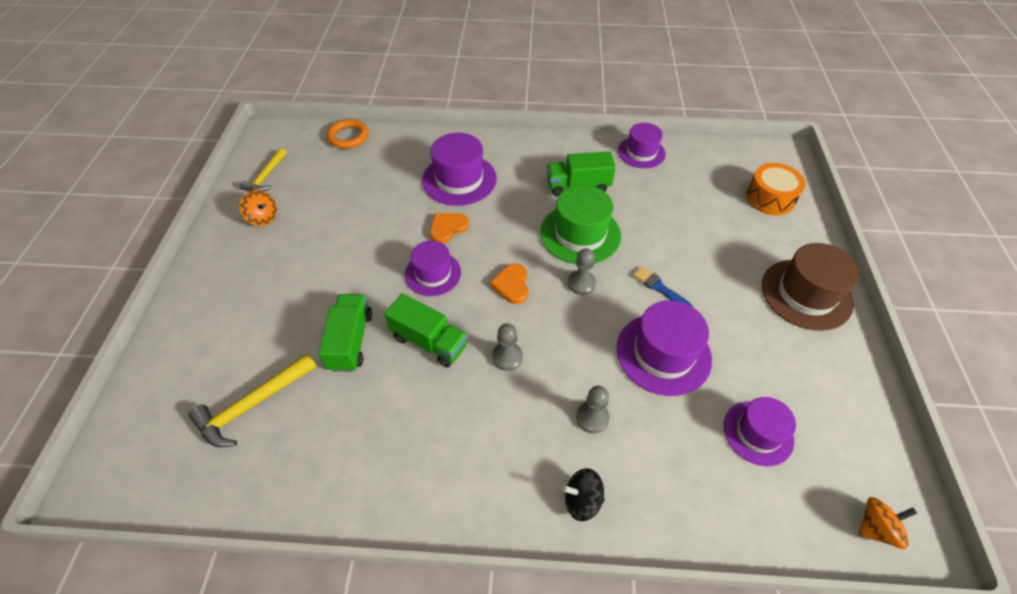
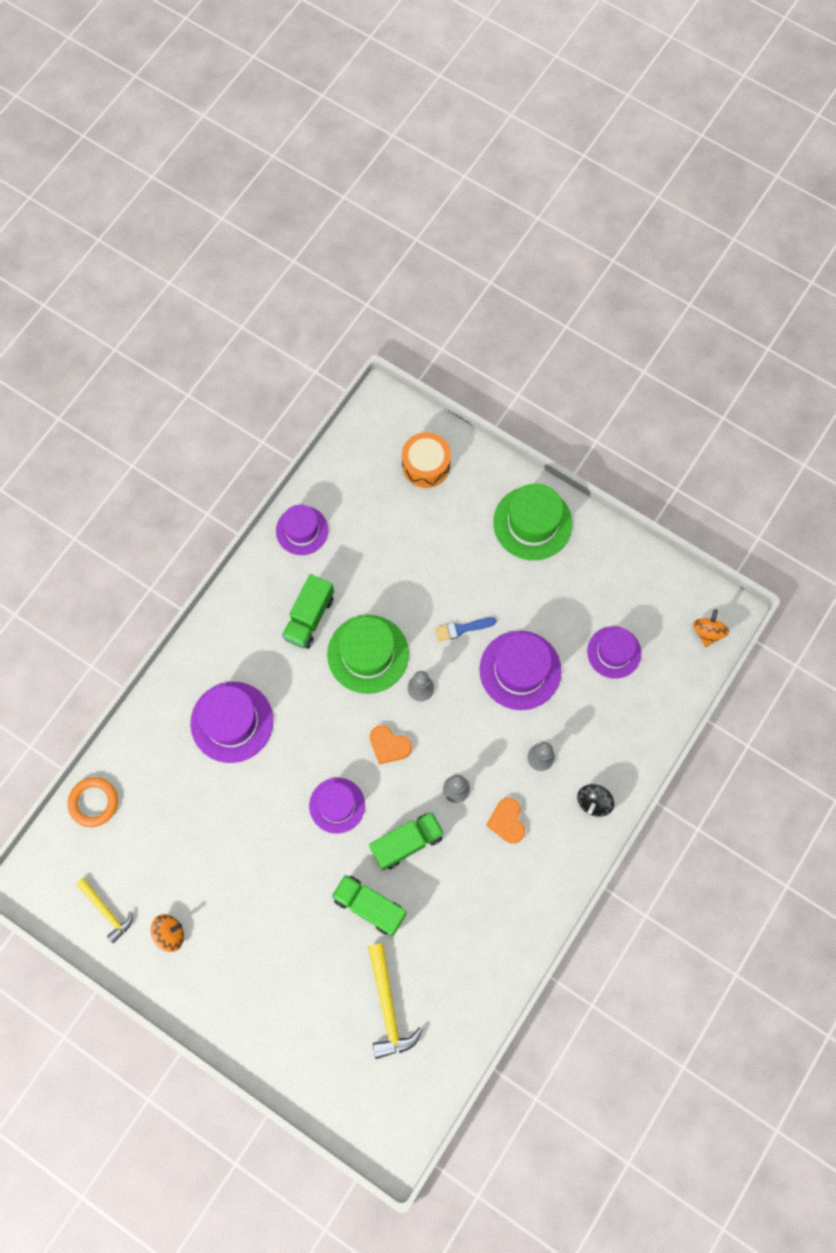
camera: 60 degrees left, 20 degrees up
(447, 228) = (290, 765): orange heart -> orange heart (507, 821)
(806, 294) = (532, 523): brown hat -> green hat

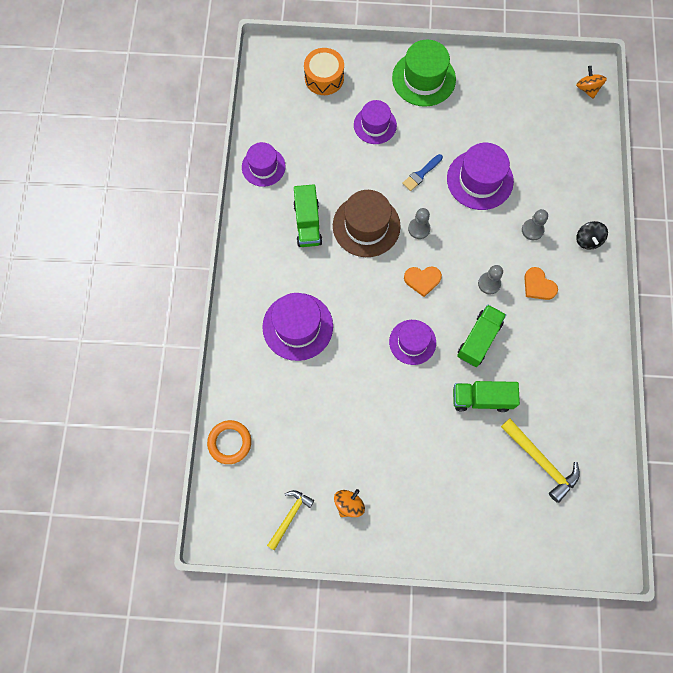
camera: 30 degrees left, 0 degrees up
(106, 911) = (290, 516): yellow hammer -> yellow hammer turned 75 degrees counterclockwise
(368, 654) = (366, 226): green hat -> brown hat
(614, 652) = (535, 134): purple hat -> purple hat (375, 125)

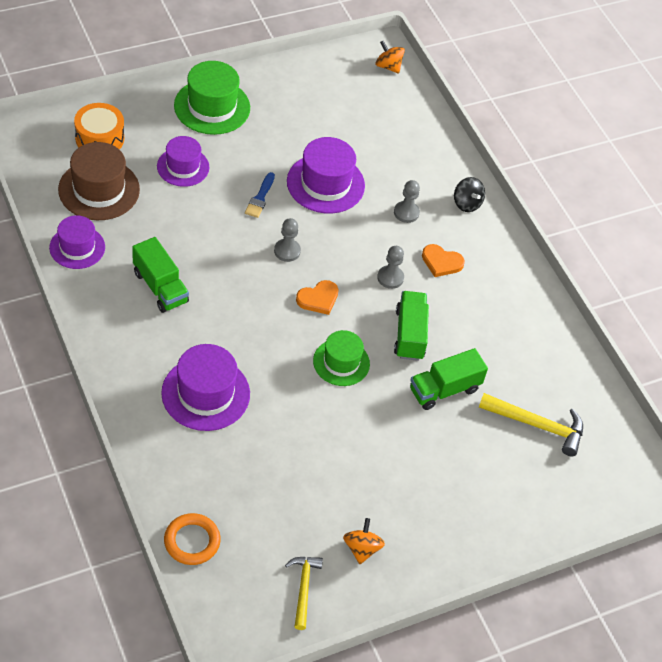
camera: 35 degrees left, 20 degrees down
(366, 226) = (228, 267): brown hat -> brown hat (99, 189)
(412, 342) = (341, 362): purple hat -> green hat

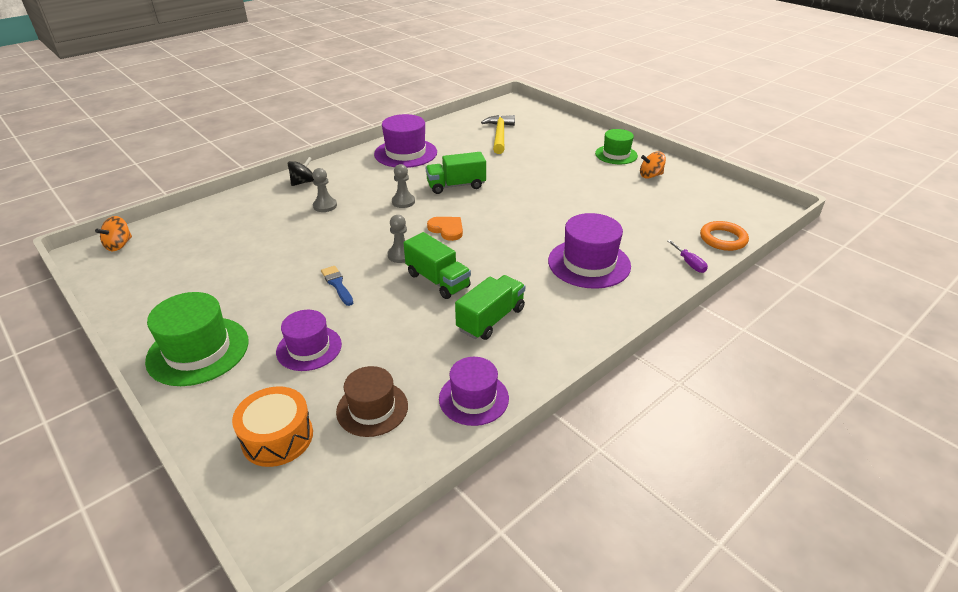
camera: 100 degrees left, 15 degrees down
(99, 189) = (372, 408): brown hat -> brown hat, size x0.66
(165, 481) = (689, 263): none -> purple screwdriver
(260, 198) = (337, 284): blue brush -> blue brush turned 120 degrees counterclockwise
(303, 588) = (702, 190): yellow hammer -> none
(325, 183) = (303, 251): purple hat -> purple hat (405, 153)
(341, 362) = (504, 208): green hat -> green hat (616, 155)
(441, 262) = (374, 184): orange heart -> none
(444, 389) = (496, 167): green truck -> green truck (437, 280)

